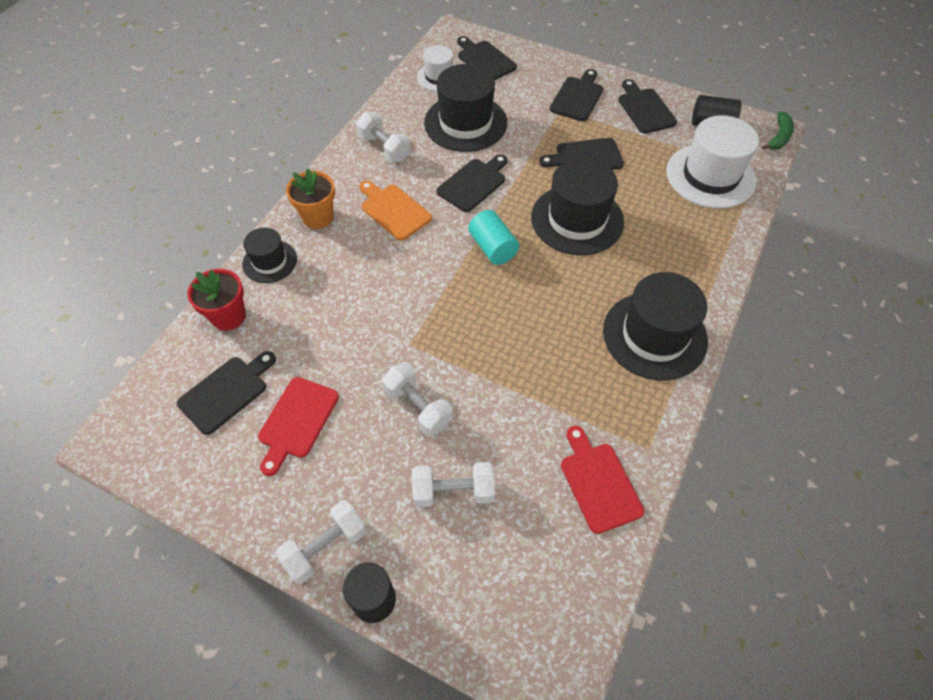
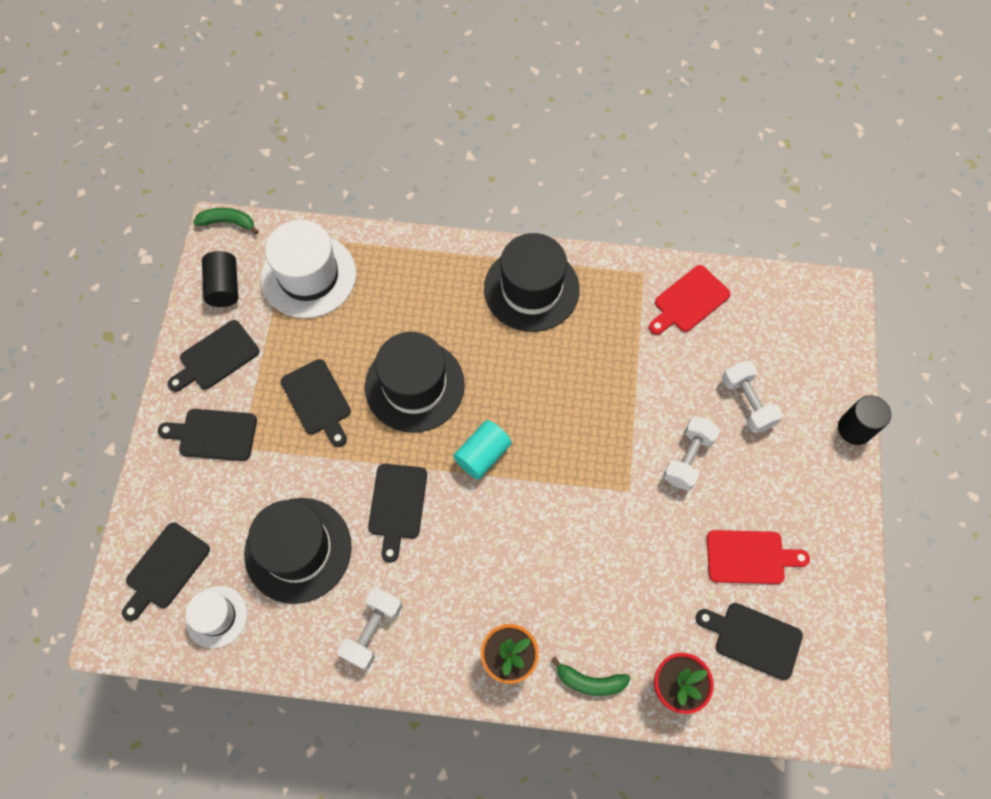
camera: 110 degrees left, 10 degrees up
(269, 261) = (590, 681): black hat -> green banana
(326, 547) = (837, 480): white dumbbell -> none
(394, 210) = (468, 577): orange cutting board -> none
(473, 183) = (397, 505): black cutting board -> black cutting board turned 105 degrees counterclockwise

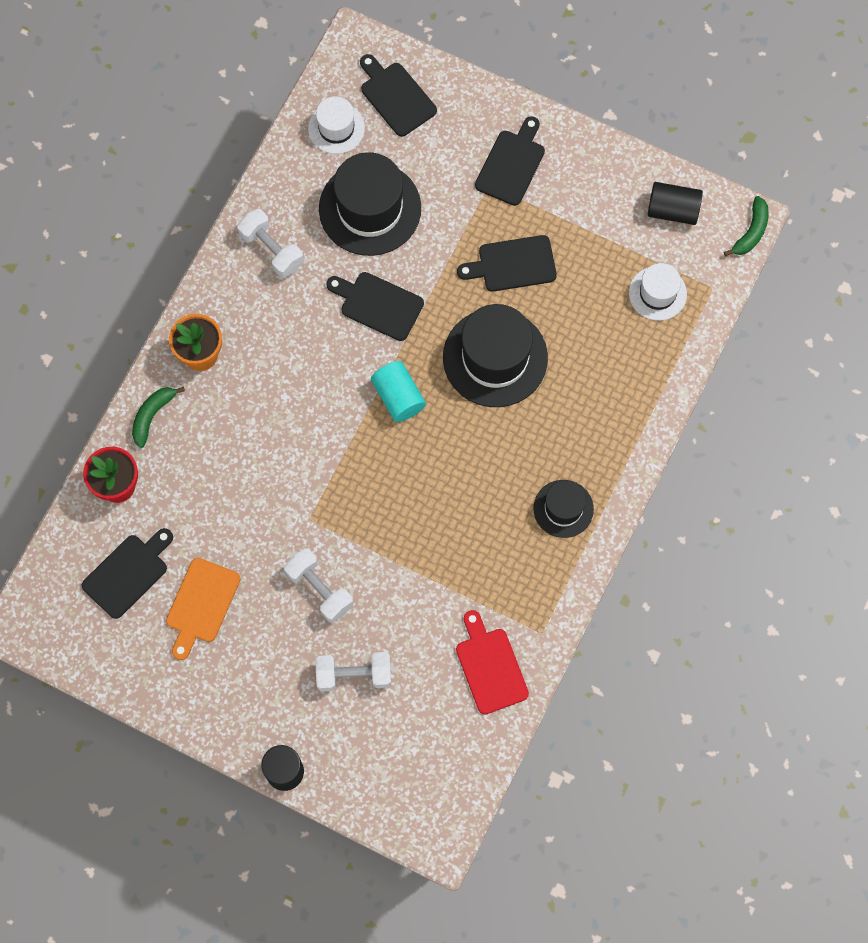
camera: 110 degrees right, 5 degrees up
(216, 357) = (594, 185): black cutting board -> none
(309, 276) = (657, 293): white hat -> white hat, size x0.56
(531, 289) = (563, 508): black hat -> black hat, size x0.56
(749, 557) = (201, 604): red cutting board -> orange cutting board

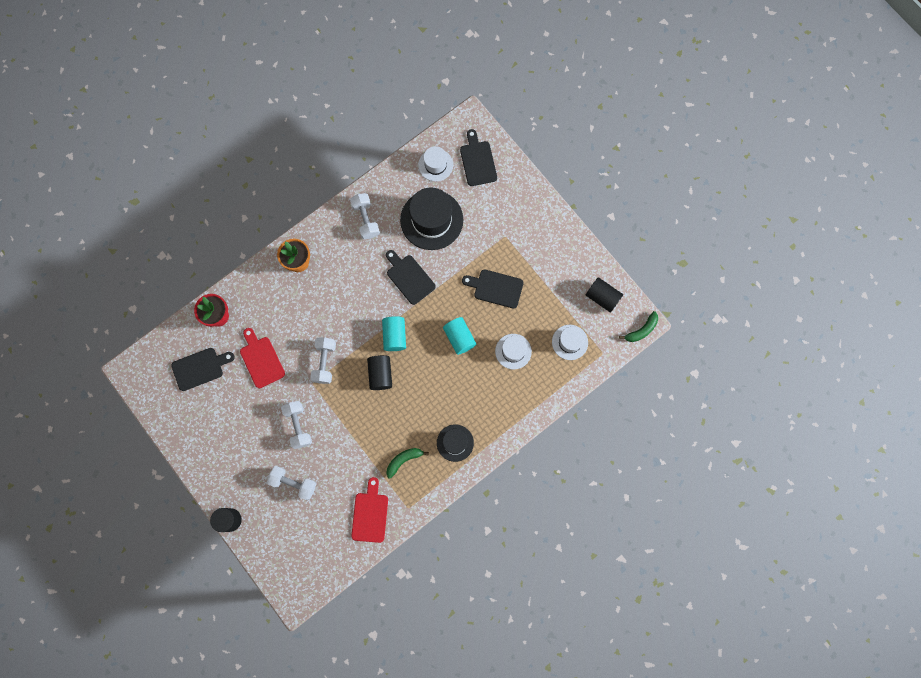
camera: 25 degrees right, 5 degrees up
(152, 415) = (256, 285): green banana -> green banana (404, 460)
(201, 604) = (231, 404): orange cutting board -> none
(215, 520) = (261, 360): none -> red cutting board
(313, 481) = (325, 362): none -> white dumbbell
(405, 461) = (380, 374): none -> black cylinder
(495, 358) = (459, 338): black hat -> turquoise cylinder
(511, 164) = (523, 229): black cutting board -> none
(582, 342) = (513, 351): none -> white hat

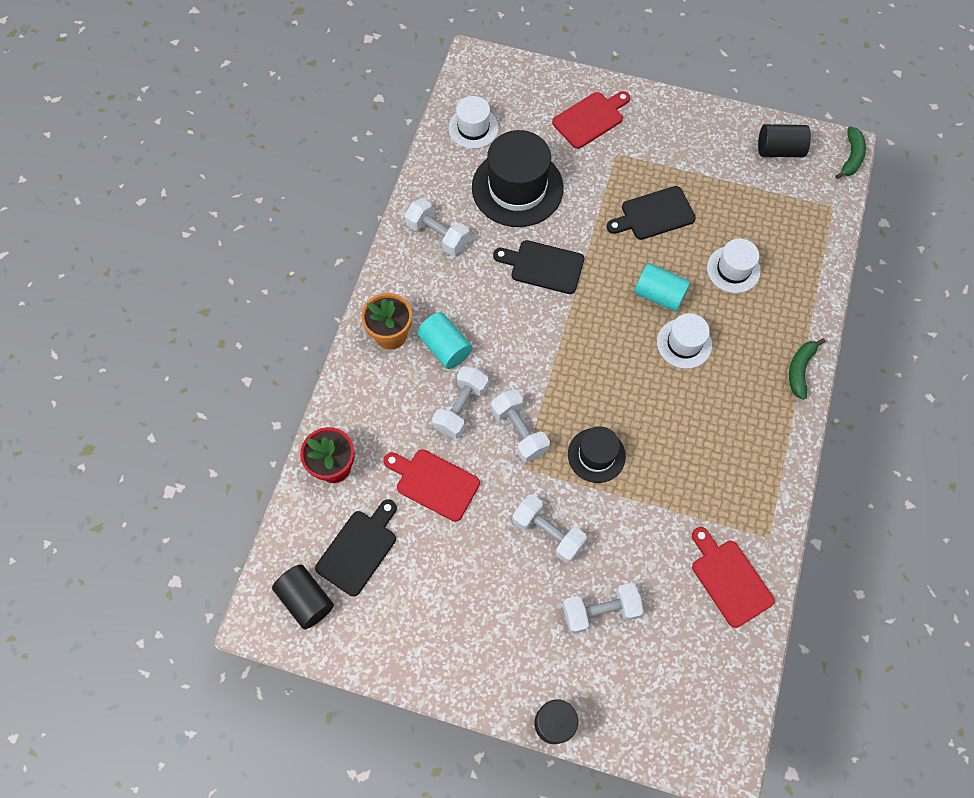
camera: 35 degrees left, 10 degrees down
(304, 329) = (461, 408): none -> white dumbbell
(380, 374) = (600, 399): black cylinder -> black cylinder (306, 599)
(394, 336) = (580, 343): turquoise cylinder -> turquoise cylinder (445, 347)
(404, 460) = (714, 482): green banana -> green banana (800, 370)
(455, 443) = (757, 418): black hat -> black hat (596, 455)
(478, 161) = (519, 96): black cutting board -> none
(507, 203) = (590, 119): none -> red cutting board
(570, 342) = (786, 219): white hat -> white hat (684, 343)

